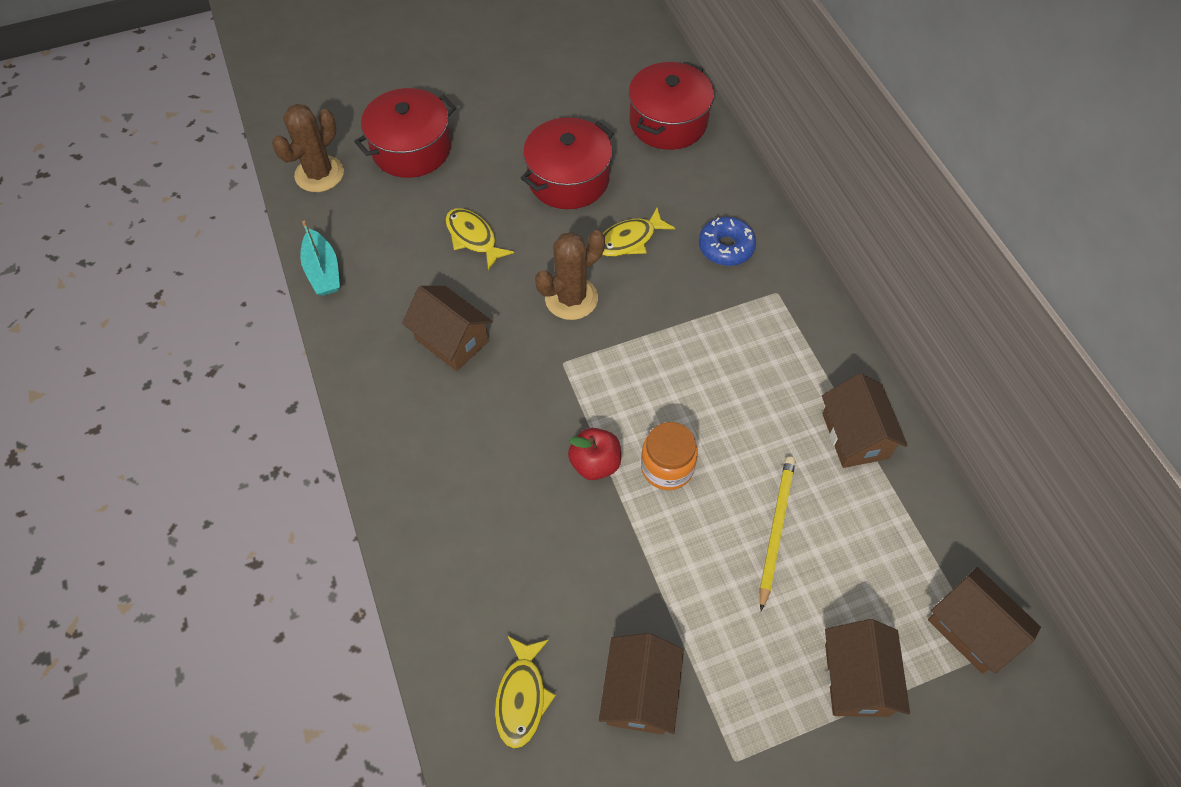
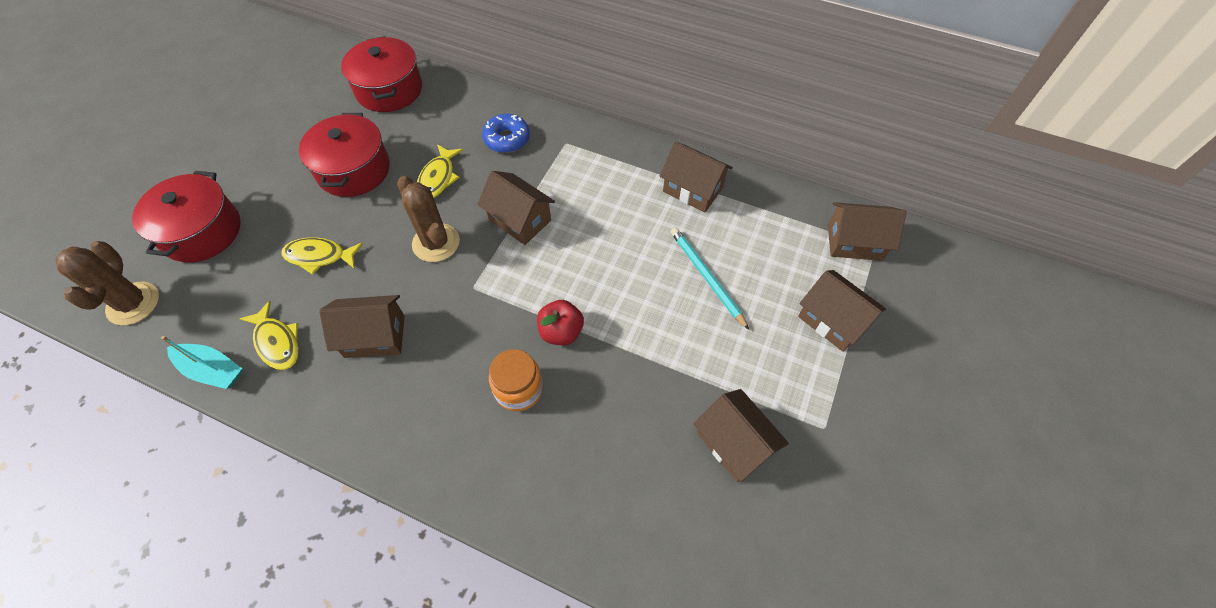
camera: 45 degrees left, 0 degrees up
(522, 697) = (670, 520): yellow fish -> yellow fish (277, 342)
(571, 298) = (436, 243): brown cactus -> brown cactus turned 45 degrees counterclockwise
(660, 334) = (520, 220): none -> brown house
(667, 467) = (608, 296): orange jar -> orange jar (519, 389)
(775, 530) = (707, 277): yellow pencil -> turquoise pencil

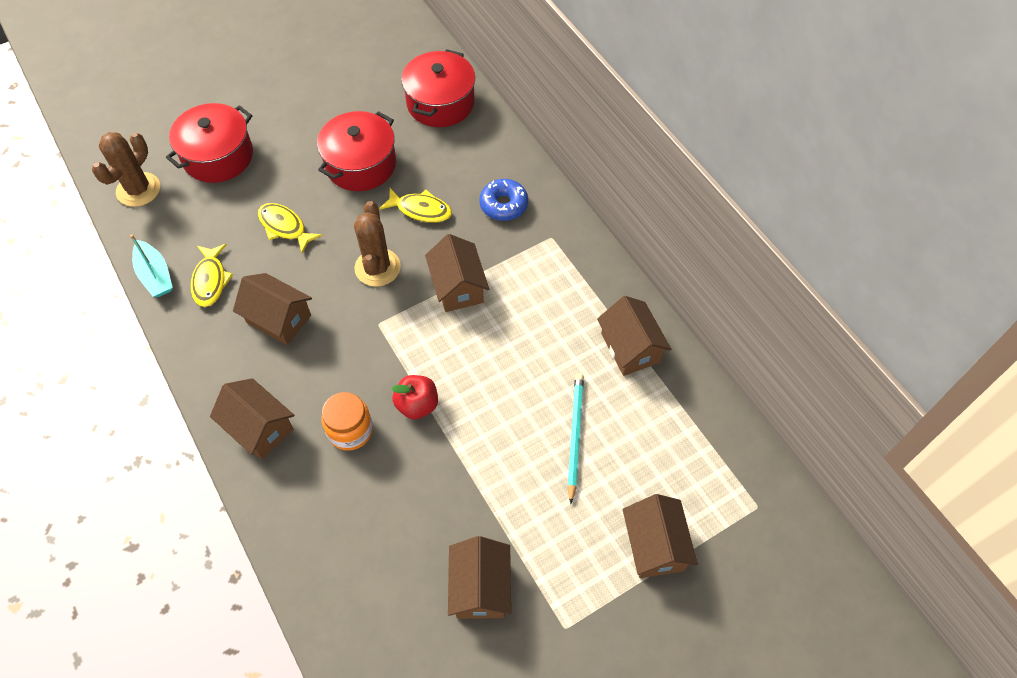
camera: 35 degrees right, 0 degrees up
(438, 178) = (420, 210): yellow fish -> yellow fish turned 120 degrees counterclockwise
(854, 242) = (741, 490): brown house -> brown house (259, 428)

